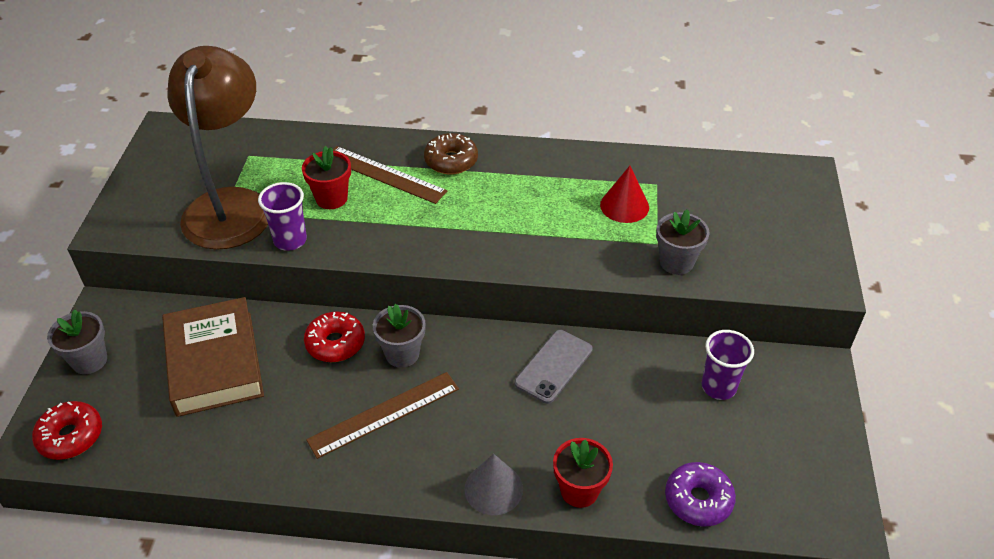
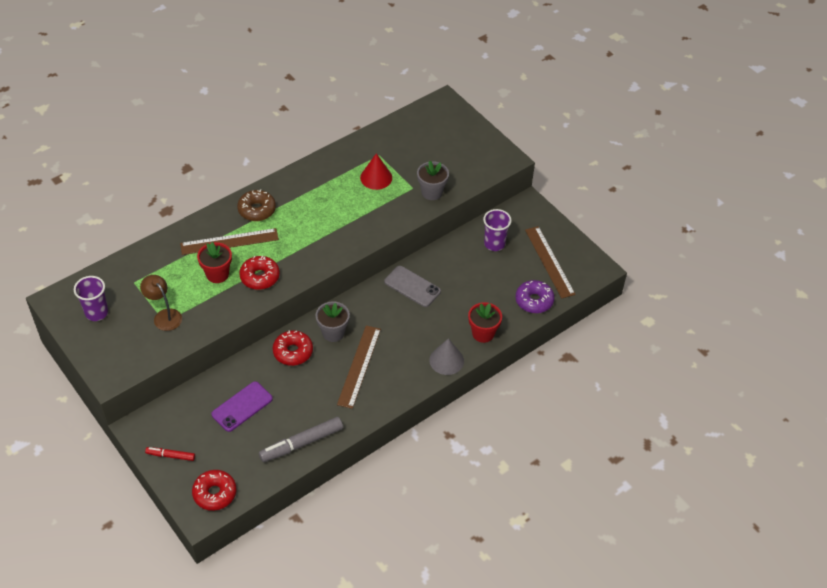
camera: 45 degrees left, 5 degrees up
(89, 360) = (171, 456): grey flower pot -> red marker
(214, 363) = (242, 406): brown book -> purple phone
(217, 454) = (301, 443): none -> grey marker
(231, 205) = (164, 316): brown lamp -> brown lamp, size x0.44
(290, 240) = (225, 311): purple cup -> purple cup (96, 313)
(368, 229) = (260, 277): none -> red donut
(553, 366) = (412, 286): grey phone -> grey phone turned 45 degrees counterclockwise
(776, 463) = (549, 261): none -> brown ruler

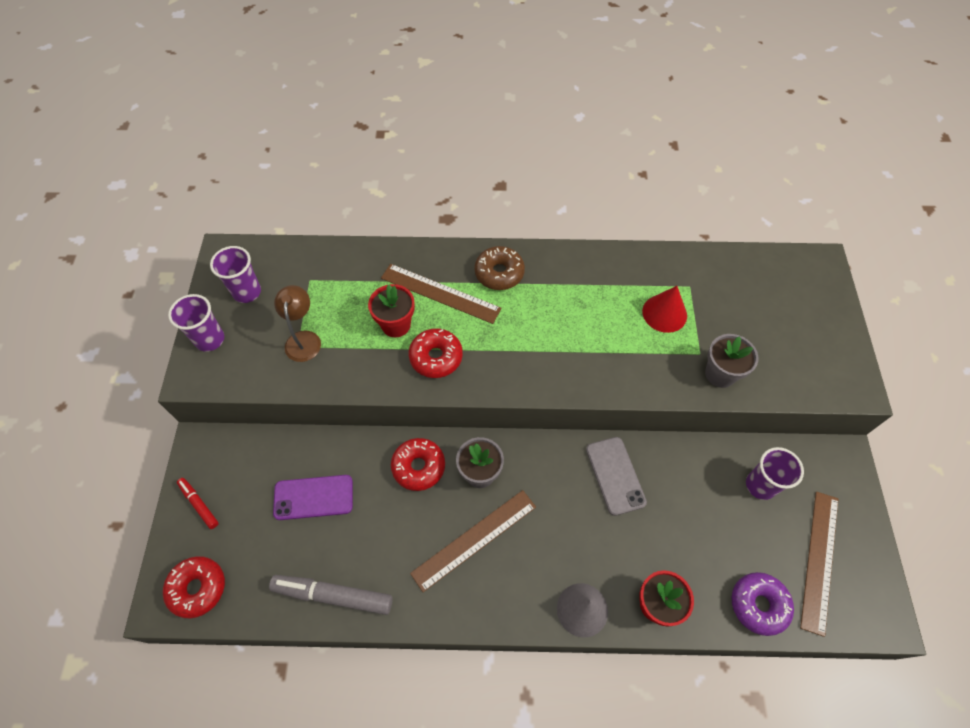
camera: 40 degrees right, 10 degrees up
(100, 352) = (210, 339): none -> purple cup

